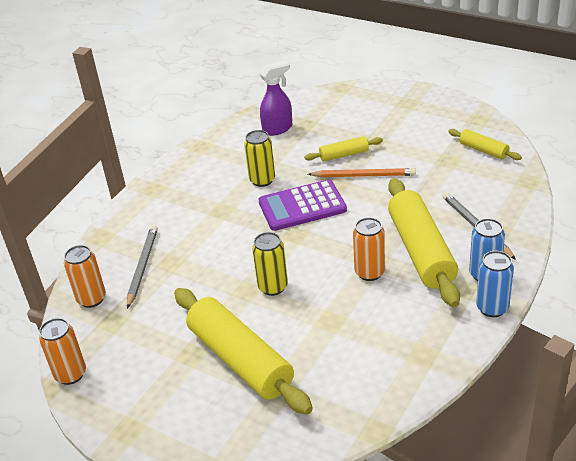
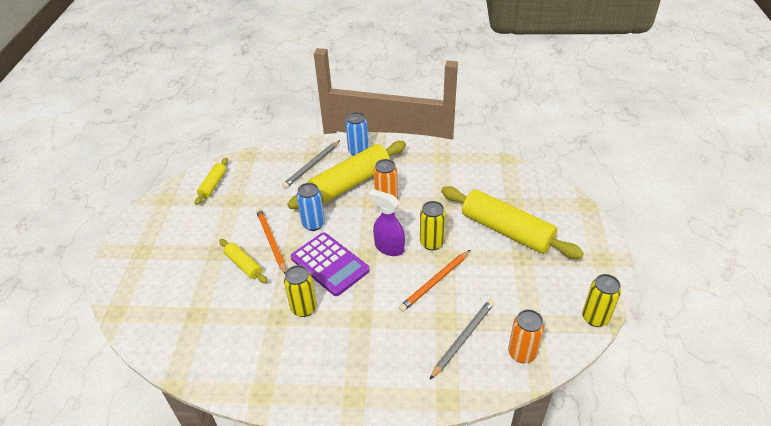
camera: 120 degrees left, 5 degrees up
(70, 374) = (595, 318): orange can -> yellow can
(142, 267) = (463, 338): grey pencil -> grey pencil turned 150 degrees clockwise
(219, 271) = (435, 282): none -> orange pencil
(240, 360) = (506, 231): yellow rolling pin -> yellow rolling pin turned 75 degrees counterclockwise
(278, 129) = (210, 335): purple spray bottle -> purple spray bottle (389, 248)
(492, 308) = (386, 142): blue can -> blue can (313, 224)

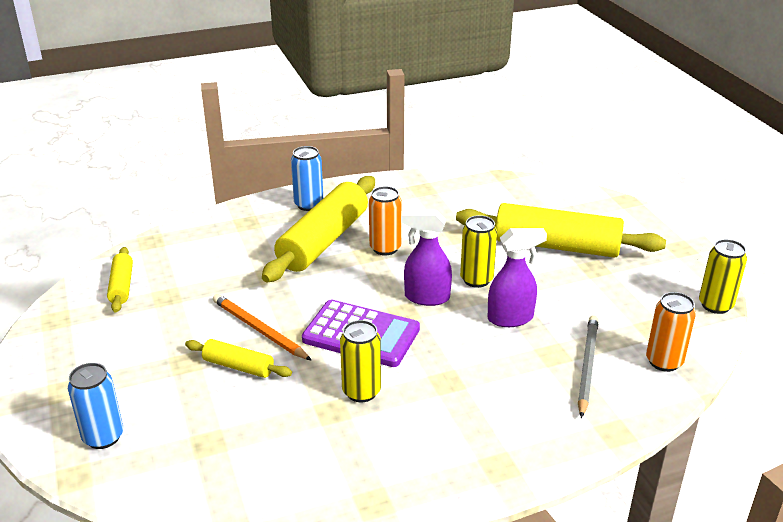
camera: 25 degrees left, 10 degrees down
(311, 166) = (255, 233): grey pencil -> none
(313, 224) = (305, 296): blue can -> blue can (103, 437)
(435, 282) = (511, 318): orange pencil -> purple spray bottle

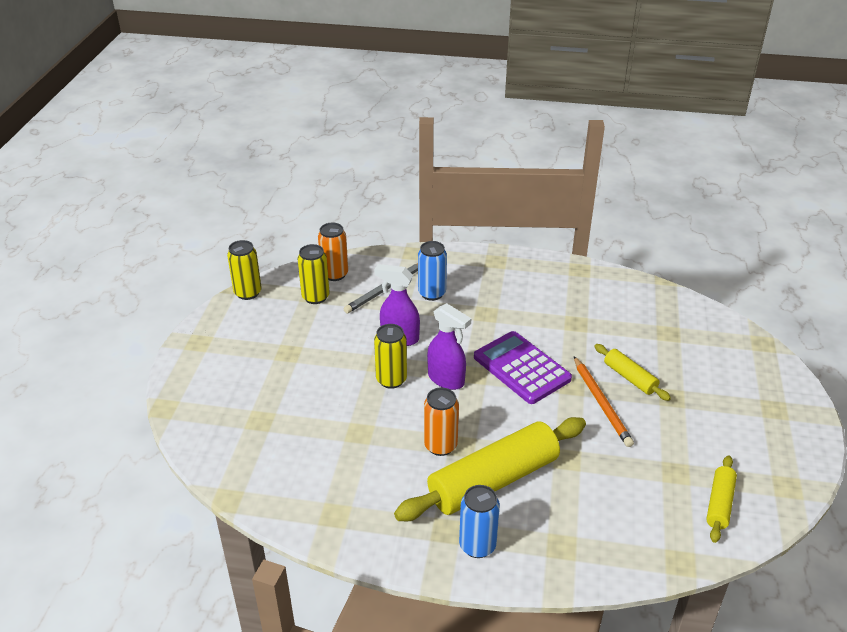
camera: 150 degrees left, 5 degrees up
(103, 437) = (742, 362): blue can -> blue can (432, 293)
(361, 391) = (548, 328): yellow can -> yellow can (315, 297)
(556, 246) = (290, 385): yellow rolling pin -> none

